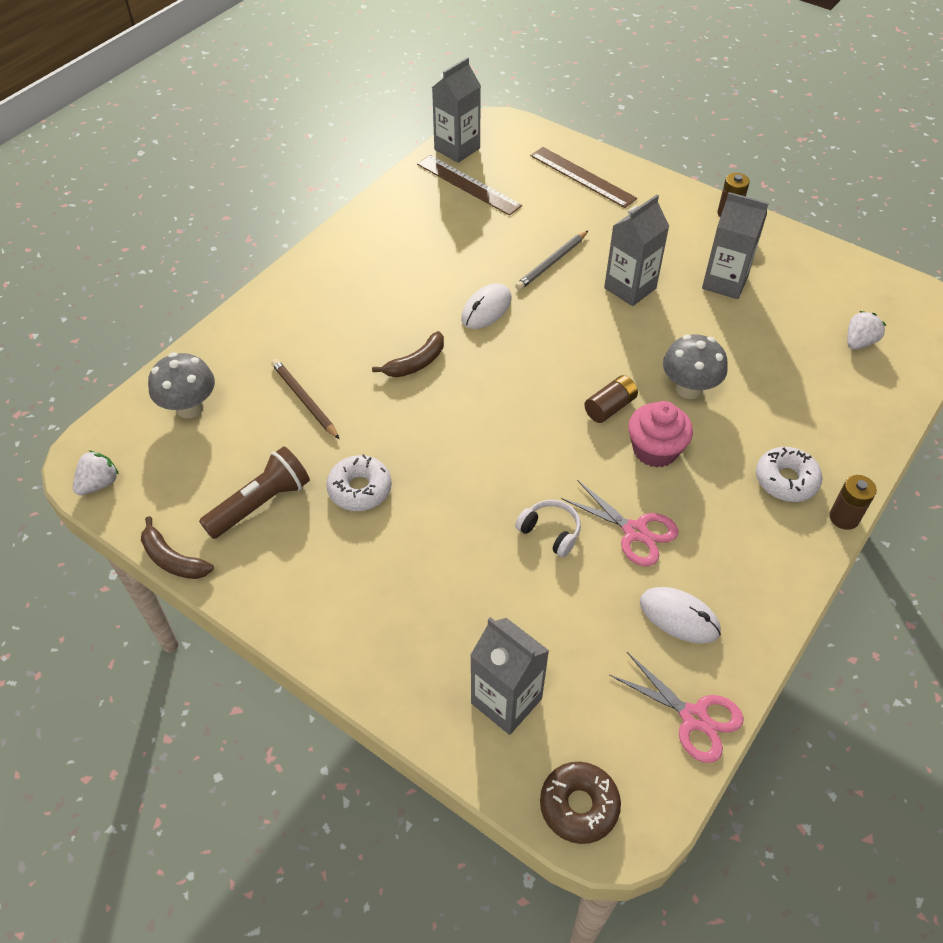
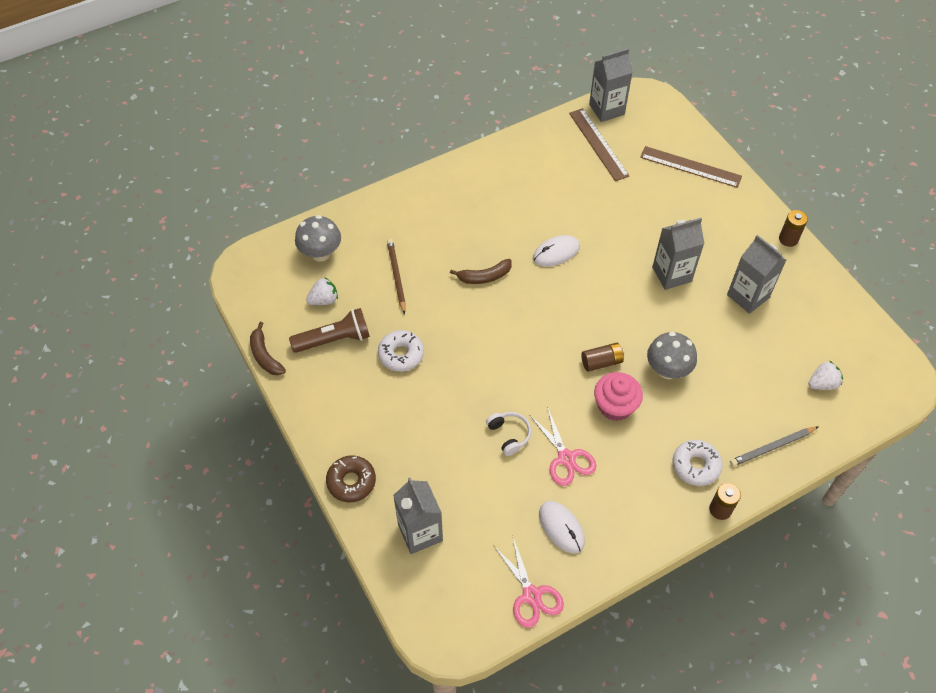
camera: 25 degrees right, 5 degrees up
(99, 483) = (243, 286): white strawberry -> white strawberry (324, 300)
(552, 262) = (625, 232): grey pencil -> grey pencil (772, 447)
(579, 806) = (429, 615): brown donut -> brown donut (351, 482)
(582, 177) = (690, 166): brown ruler -> brown ruler turned 45 degrees counterclockwise

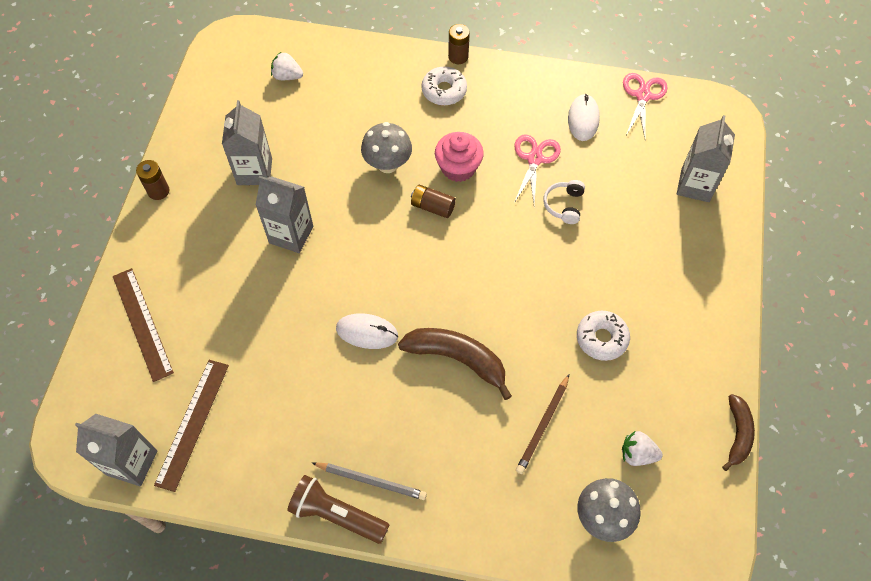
camera: 140 degrees left, 5 degrees up
(334, 339) = (655, 401): brown flashlight -> brown flashlight (336, 515)
(351, 482) = (726, 259): brown donut -> none
(484, 277) = (457, 359): brown banana -> brown banana, size x1.60
(772, 447) = (376, 65): grey pencil -> grey pencil (371, 481)

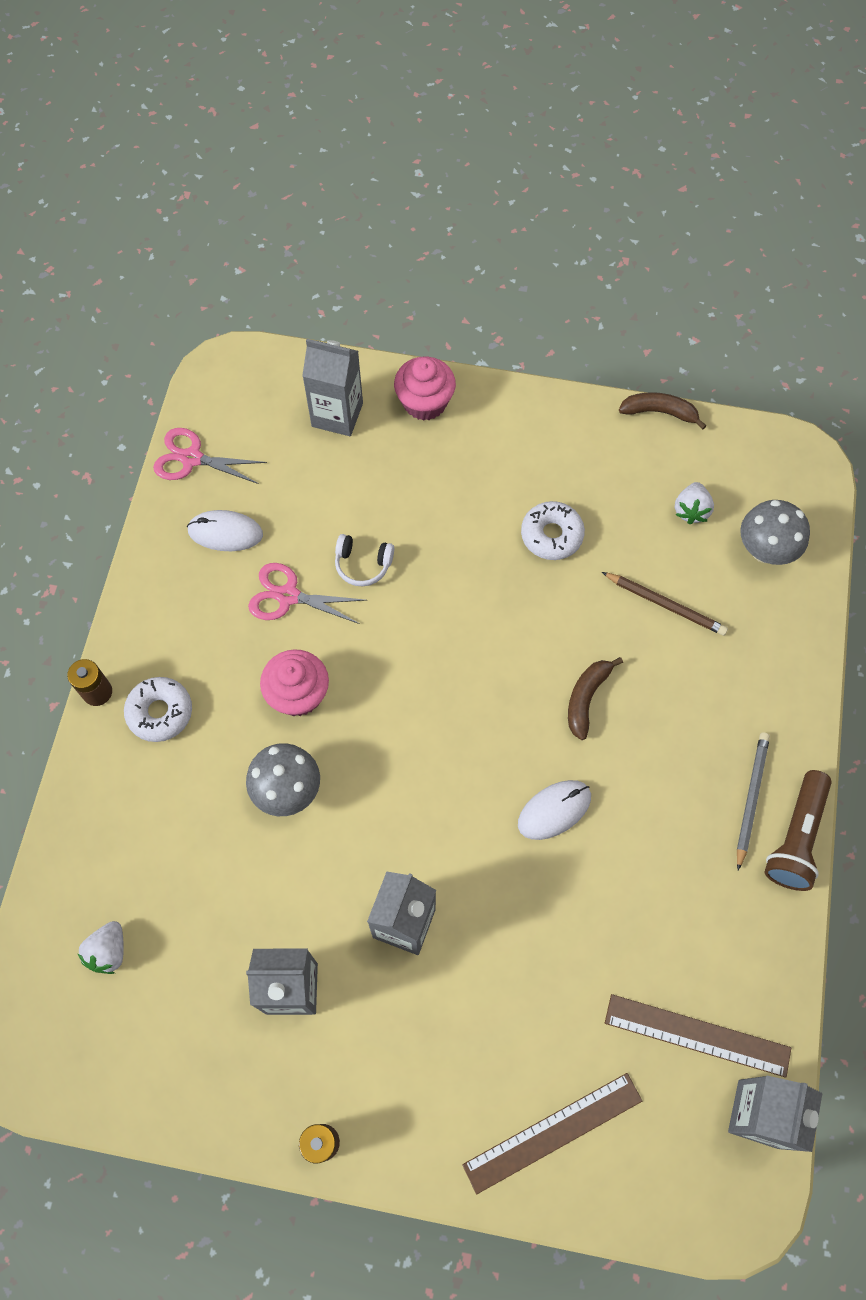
camera: 90 degrees left, 5 degrees up
(367, 332) = (554, 810): white mouse -> white mouse turned 45 degrees clockwise
(432, 207) = (361, 728): brown battery -> none
(457, 359) = (586, 698): brown banana -> brown banana, size x0.63
(716, 246) = (425, 402): none -> pink cupcake

